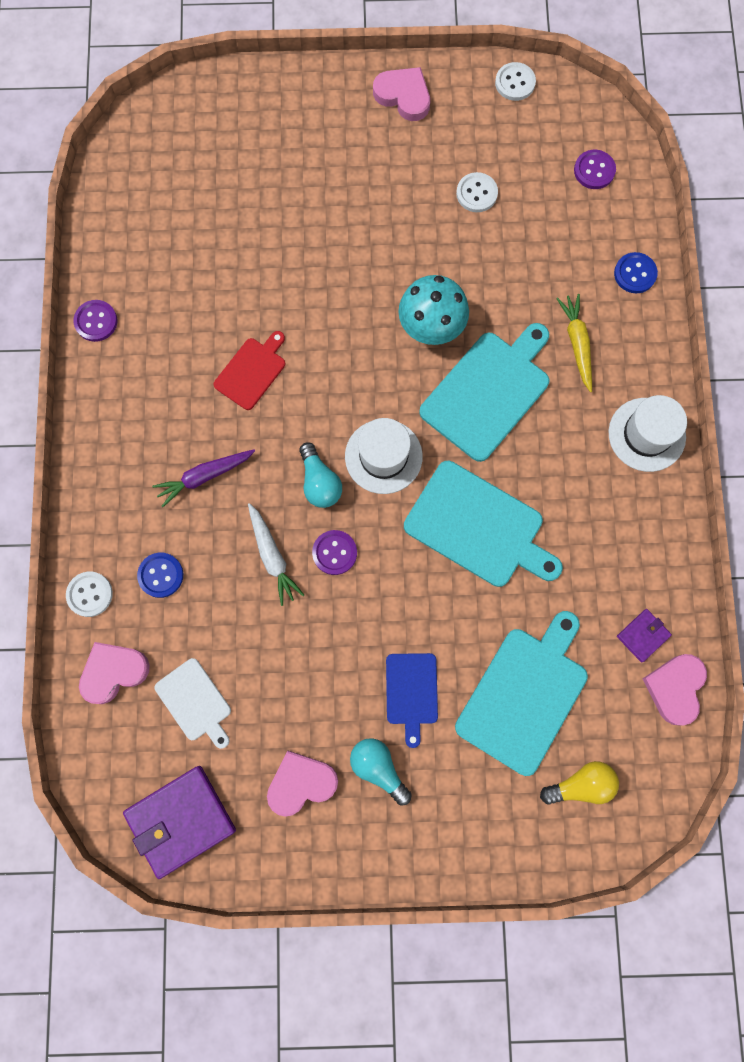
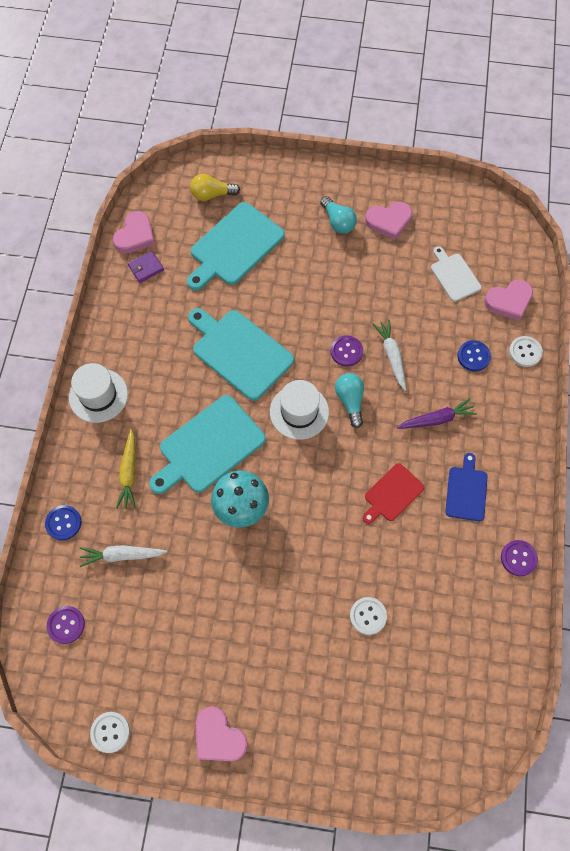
camera: 170 degrees left, 10 degrees down
(181, 820) = (467, 213): purple wallet -> none
(411, 692) = (308, 259): blue cutting board -> blue cutting board (466, 491)
(476, 193) = (175, 621): white button -> white button (368, 616)
(556, 250) = (122, 555): none -> white carrot

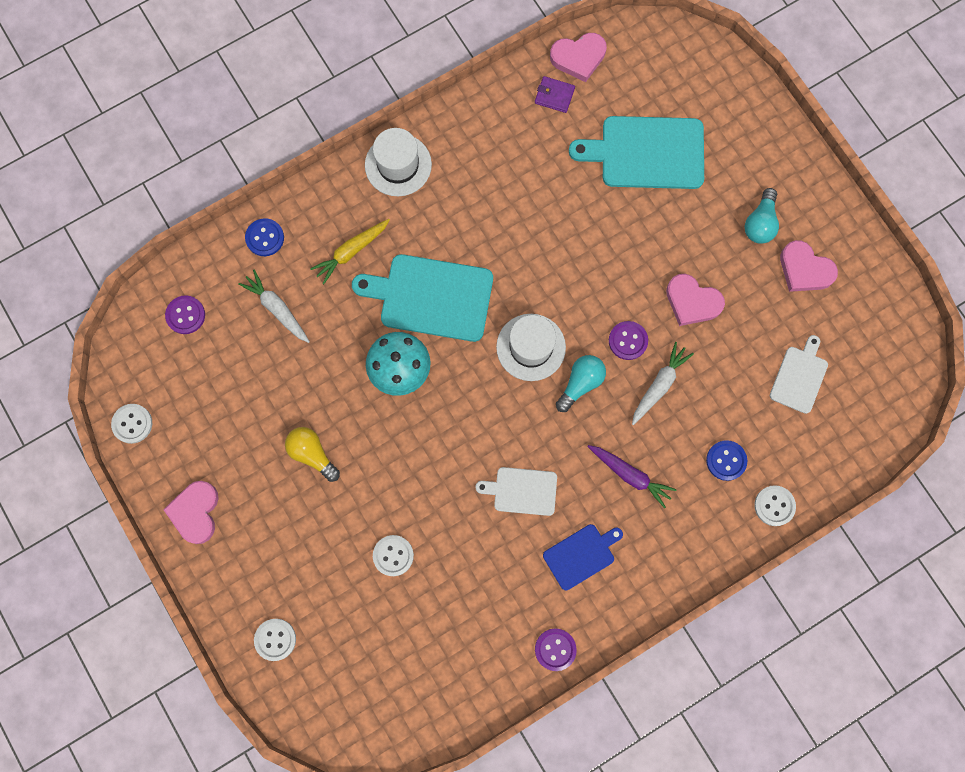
camera: 50 degrees right, 10 degrees up
(212, 195) = (683, 86): yellow light bulb -> yellow light bulb (312, 454)
(239, 352) = (543, 247): turquoise cutting board -> none
(362, 752) = (275, 639): none -> white button
(392, 494) = (522, 491): red cutting board -> white cutting board
(509, 301) = (817, 450): pink heart -> pink heart (692, 302)

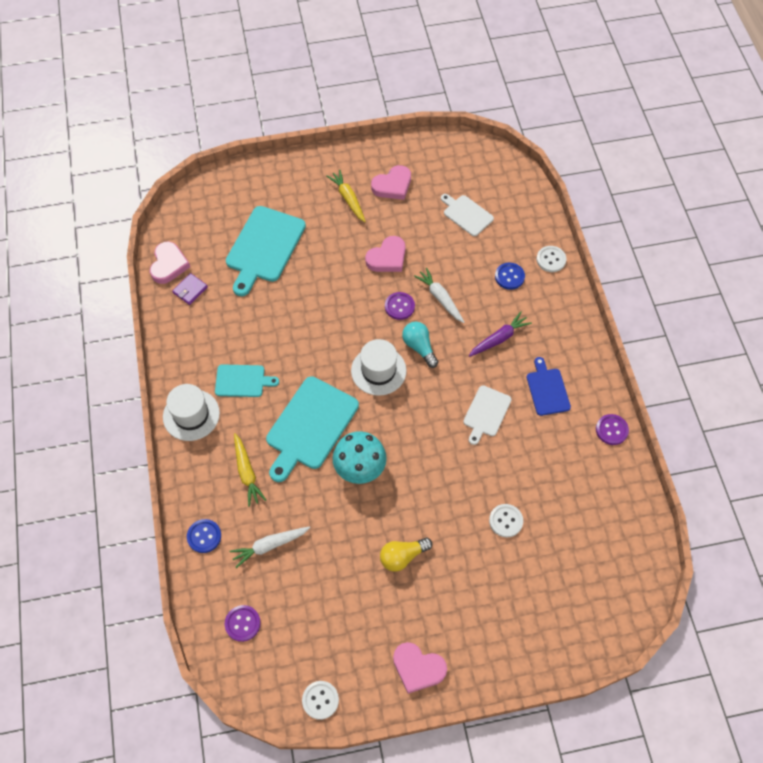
camera: 70 degrees left, 15 degrees down
(275, 639) = (545, 634): white button -> none
(460, 201) = (242, 381): none -> turquoise cutting board
(760, 223) = (348, 199): turquoise light bulb -> yellow carrot

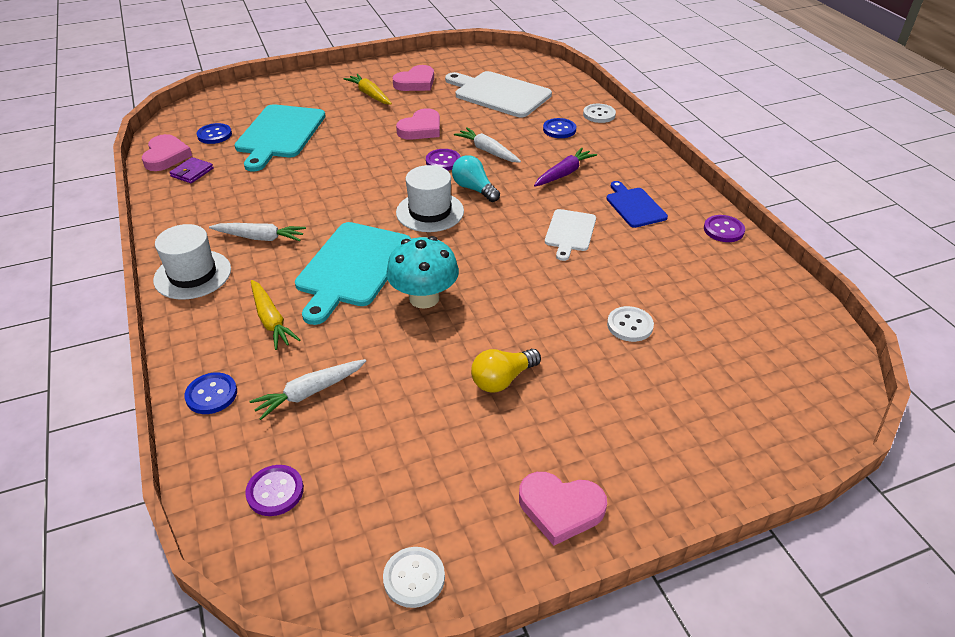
camera: 10 degrees left, 20 degrees down
(209, 240) = (214, 135): none -> blue button
(242, 381) = (260, 238): turquoise cutting board -> white carrot
(466, 214) = (499, 94): white cutting board -> white cutting board, size x1.78

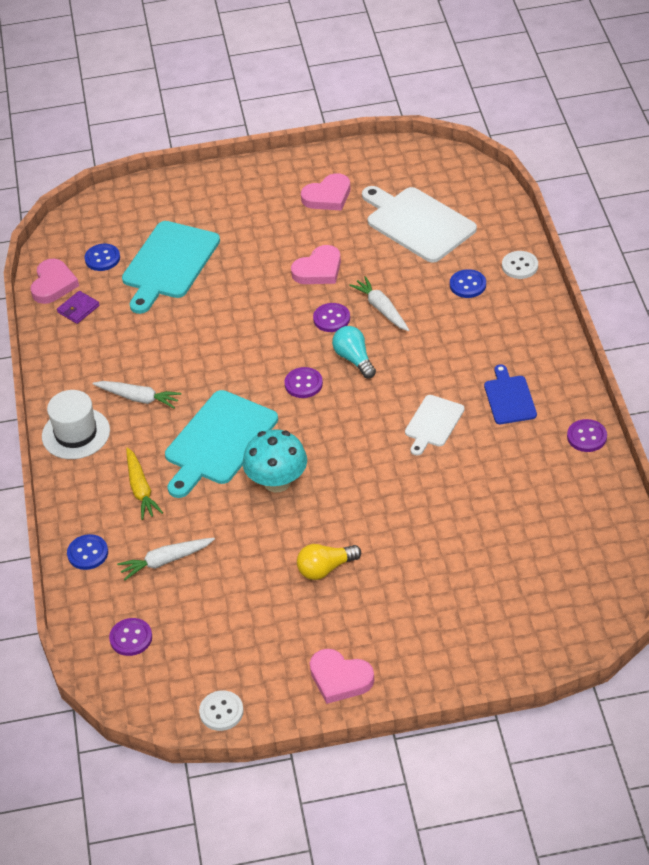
camera: 15 degrees right, 5 degrees up
(369, 95) = (273, 211): yellow carrot -> none
(430, 212) = (303, 384): white hat -> purple button
(564, 173) = (452, 348): purple carrot -> none
(629, 325) = (452, 531): white button -> none

